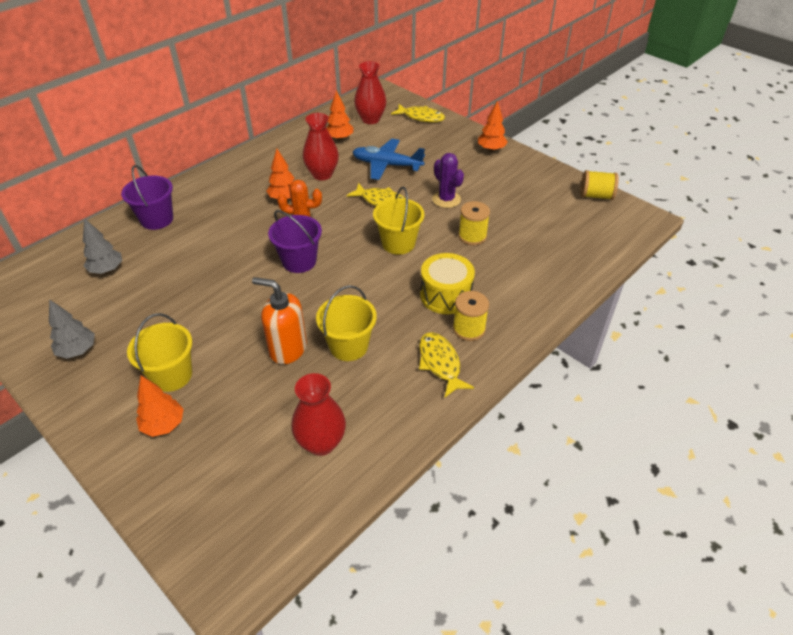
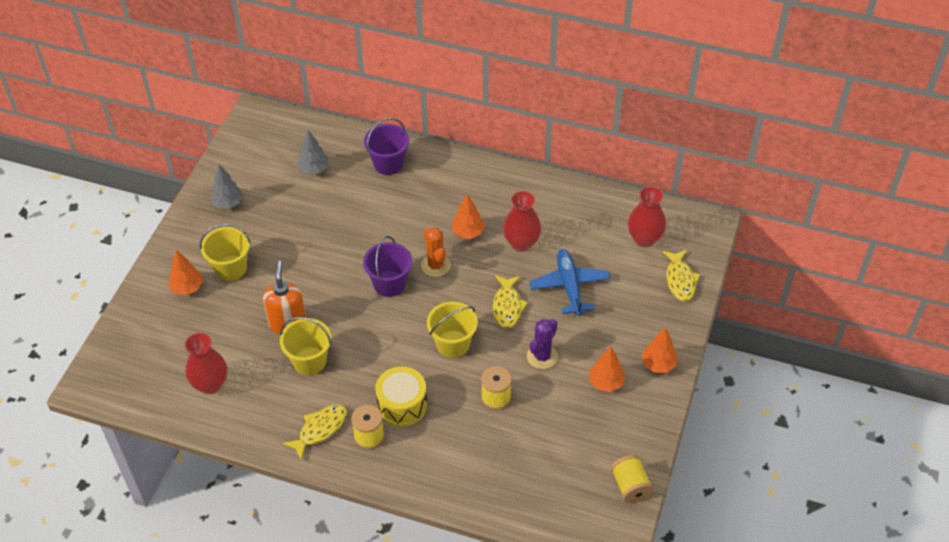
camera: 65 degrees right, 5 degrees up
(339, 138) = (591, 229): orange tree -> orange tree (606, 383)

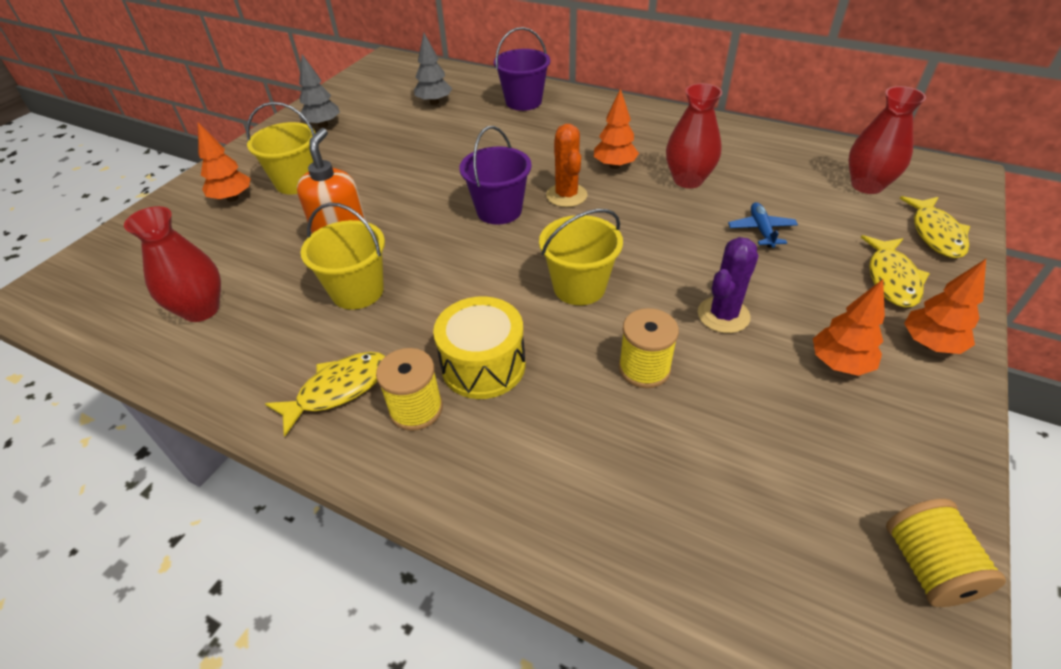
camera: 10 degrees right, 5 degrees down
(507, 306) = (667, 247): yellow fish -> yellow fish (892, 279)
(569, 286) = (761, 230): blue plane -> blue plane, size x0.56

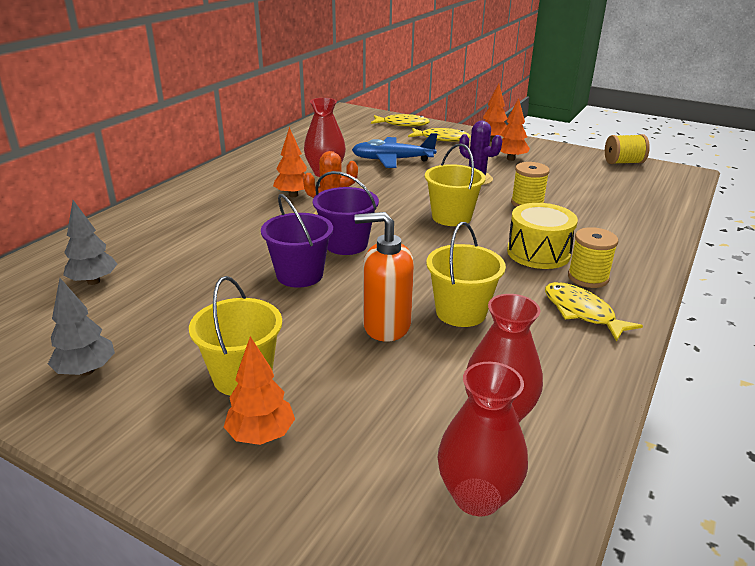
camera: 90 degrees left, 15 degrees down
(523, 101) = (141, 228): purple bucket -> purple bucket (299, 275)
(761, 230) = (392, 160): blue plane -> blue plane, size x1.79
(867, 185) = (350, 130): red vase -> red vase (477, 496)

